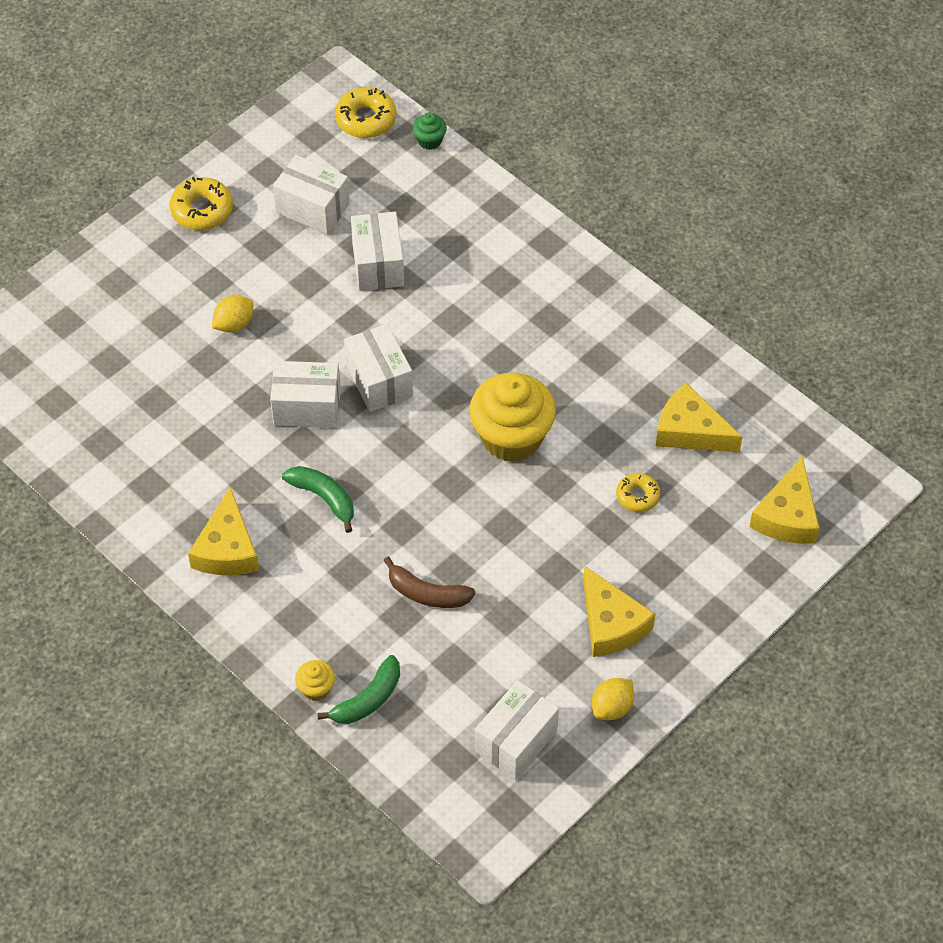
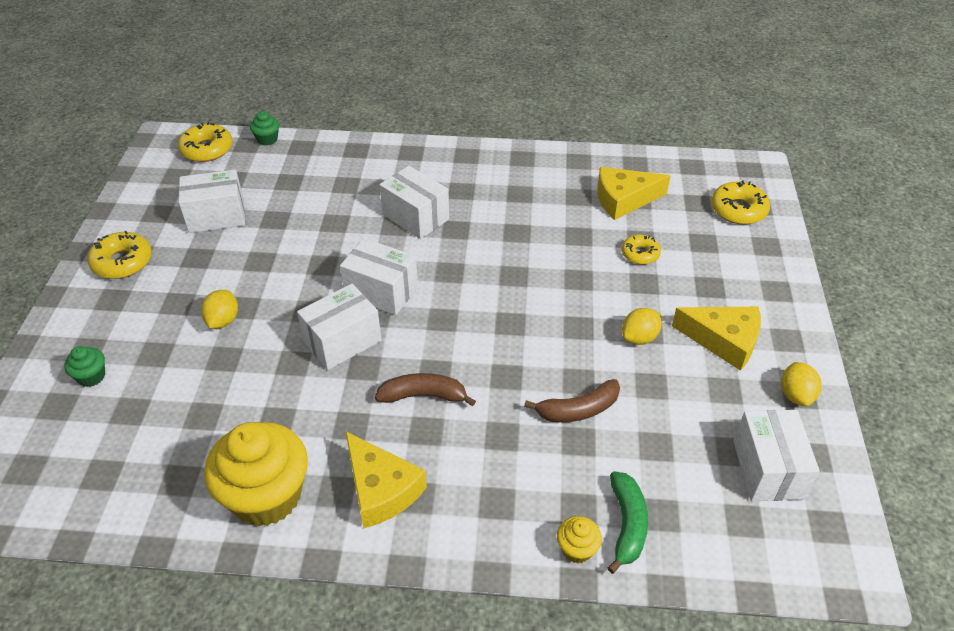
camera: 40 degrees left, 10 degrees down
(104, 311) = (91, 376): none -> green cupcake
(324, 498) = (423, 396): green banana -> brown banana
(378, 264) = (303, 223): white box -> white box (415, 217)
(511, 437) = (517, 270): yellow cupcake -> yellow cupcake (266, 496)
(543, 571) = (639, 338): none -> yellow lemon
(787, 516) = (738, 210): yellow cheese -> yellow donut

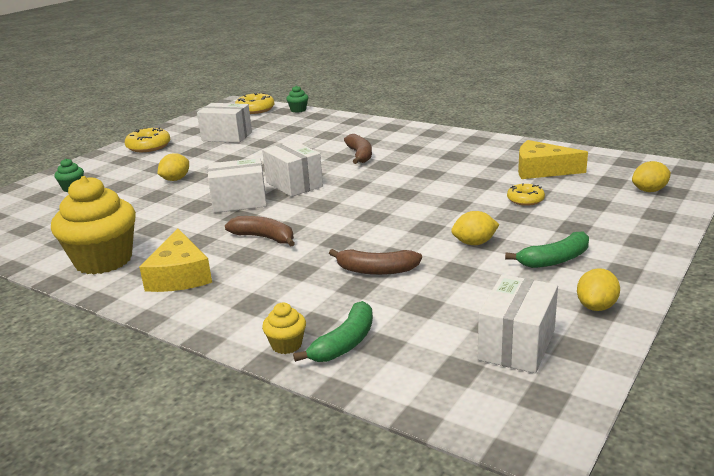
camera: 30 degrees right, 20 degrees down
(415, 217) = (360, 155): white box -> brown banana
(724, 340) = (554, 260): yellow cheese -> green banana
(738, 210) = (649, 190): yellow donut -> yellow lemon

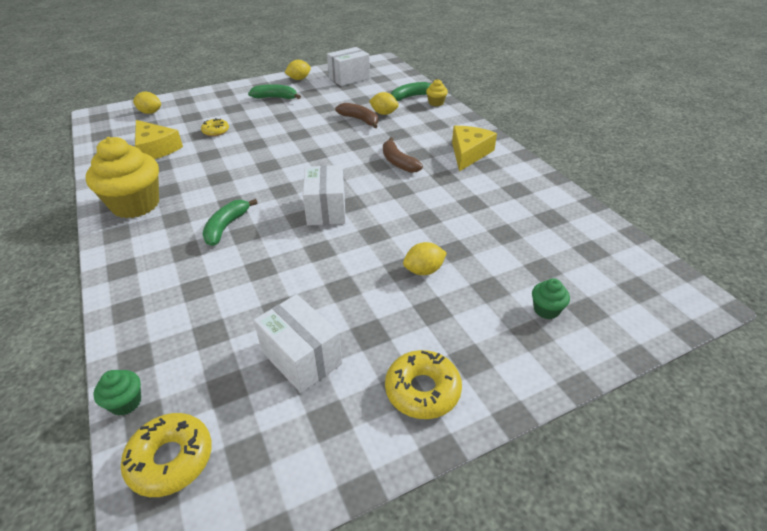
camera: 150 degrees left, 15 degrees up
(103, 260) = (518, 183): yellow cupcake -> yellow cupcake (136, 205)
(239, 202) = (387, 206): white box -> none
(360, 155) = (226, 227): brown banana -> green banana
(474, 243) = (292, 117): yellow lemon -> yellow lemon (384, 113)

